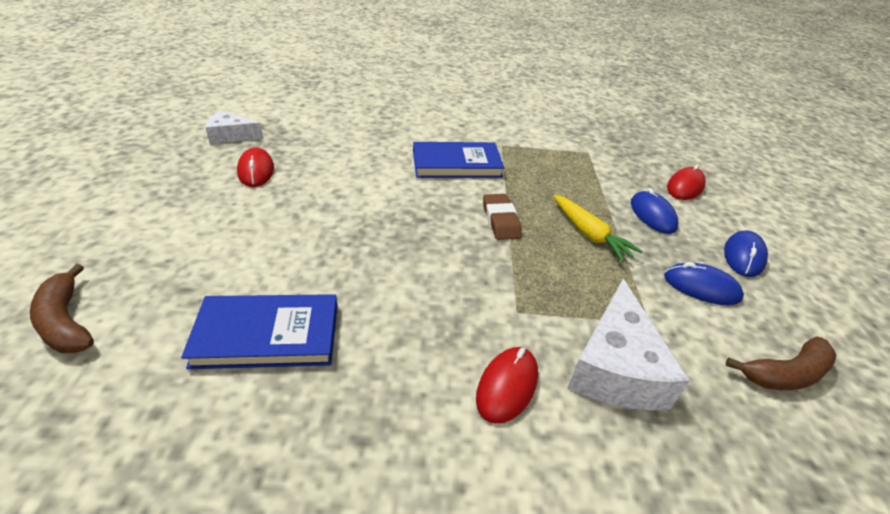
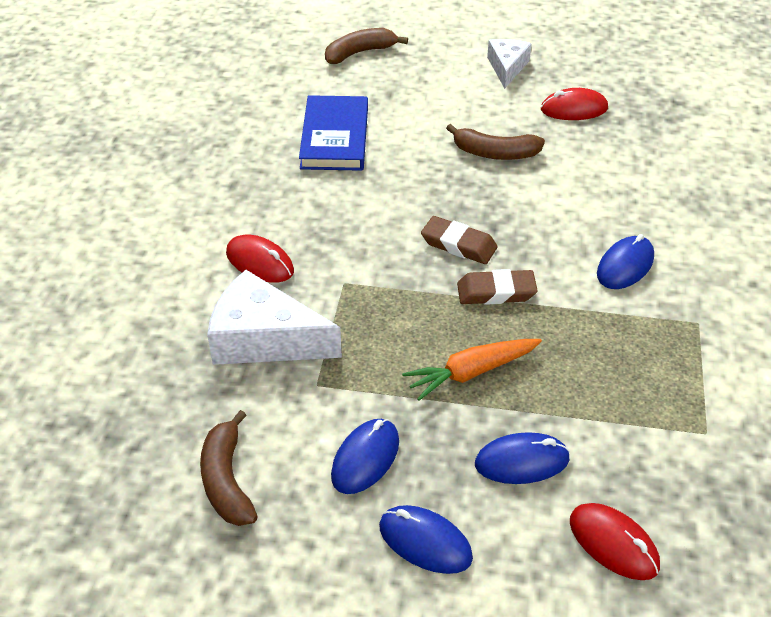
camera: 100 degrees right, 5 degrees up
(231, 136) = (646, 85): white cheese -> white cheese (507, 67)
(316, 215) = (495, 153): none -> brown banana
(448, 238) = (458, 244): none -> brown eraser
(456, 164) = (625, 266): blue book -> blue mouse
(589, 234) = (471, 372): yellow carrot -> orange carrot

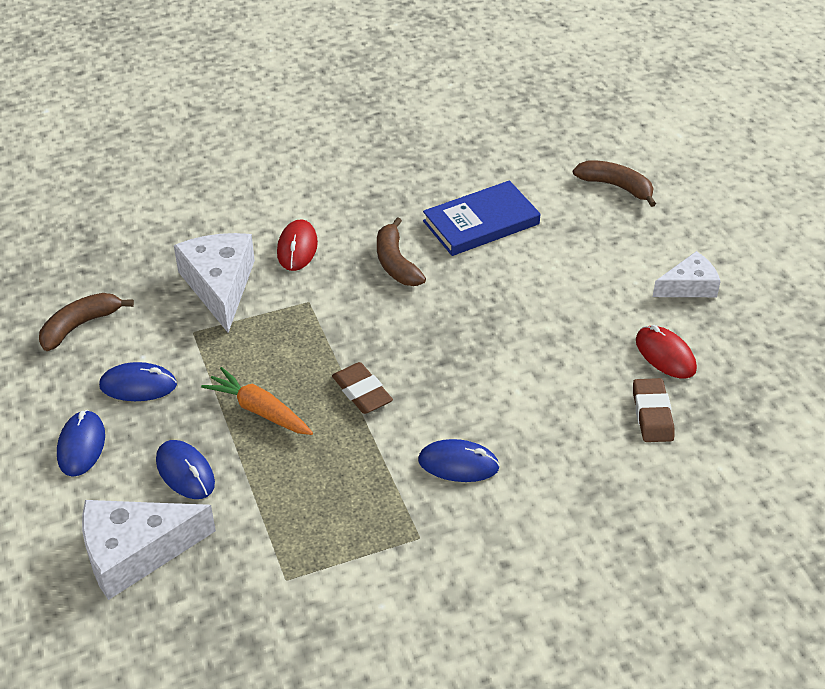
camera: 60 degrees right, 0 degrees up
(458, 244) = (403, 348): brown eraser -> brown eraser (652, 414)
(495, 153) = (546, 326): brown banana -> brown banana (396, 263)
(613, 543) = (135, 552): red mouse -> white cheese

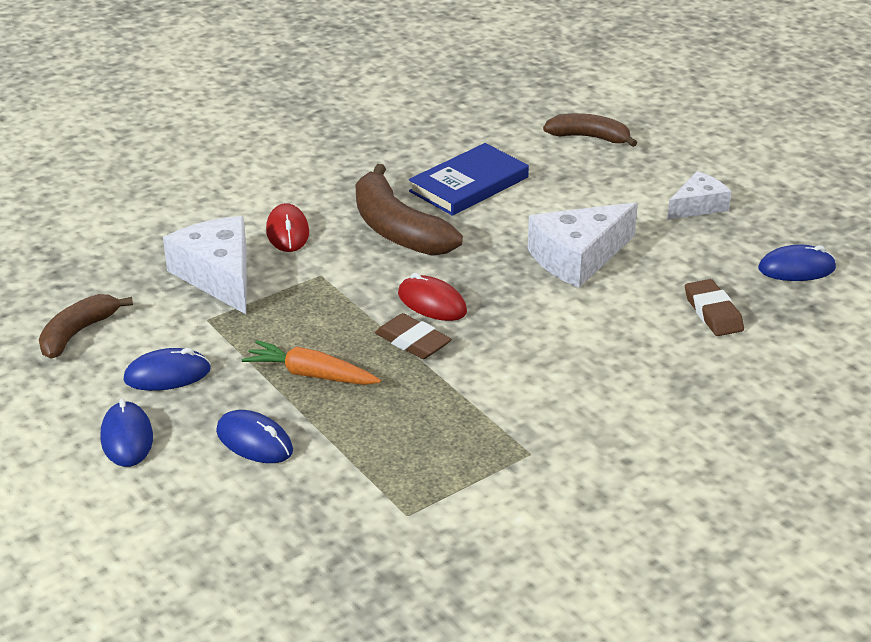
camera: 15 degrees left, 10 degrees down
(135, 552) = (231, 521): white cheese -> white cheese (578, 257)
(396, 263) = (397, 229): brown banana -> brown banana, size x1.60
(458, 464) = (541, 385): blue mouse -> blue mouse (796, 268)
(665, 355) = (702, 264): red mouse -> red mouse (432, 303)

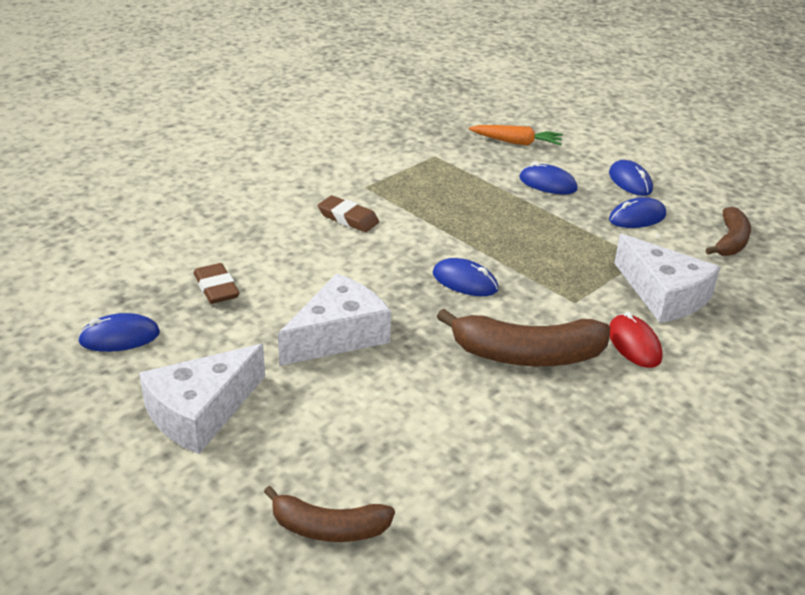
camera: 170 degrees right, 0 degrees up
(311, 375) = (534, 223): orange carrot -> orange carrot (516, 142)
(397, 229) = (527, 355): brown banana -> brown banana turned 135 degrees clockwise
(412, 342) = (469, 250): brown eraser -> brown eraser (348, 218)
(432, 303) = (465, 281): red mouse -> blue mouse
(469, 184) = (471, 425): blue book -> none
(698, 206) = (201, 412): white cheese -> white cheese, size x1.64

